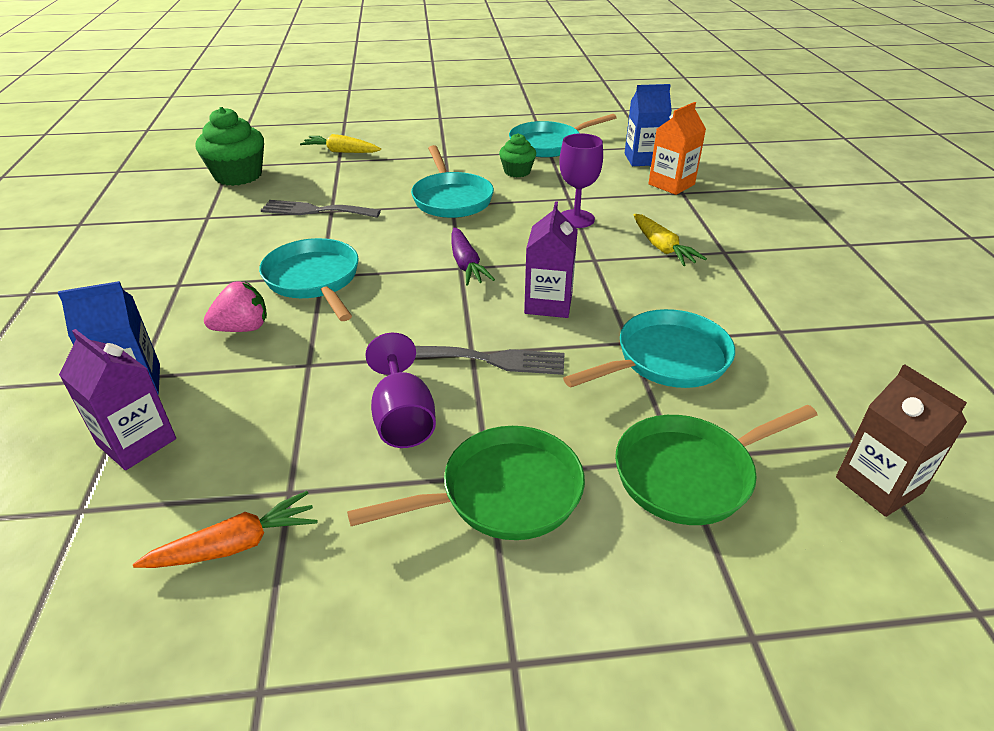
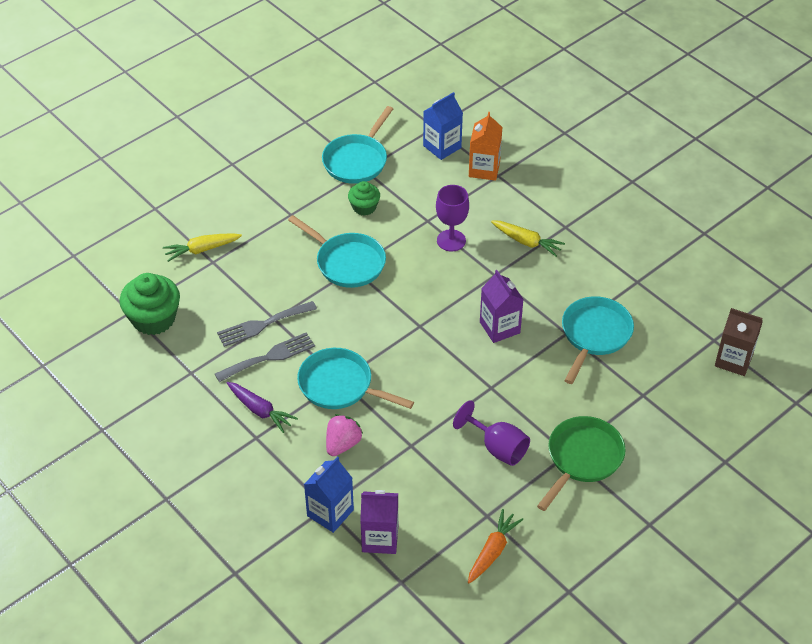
camera: 35 degrees left, 10 degrees up
(466, 264) = (421, 321): purple carrot -> purple carrot (260, 410)
(492, 360) = (506, 386): grey fork -> grey fork (269, 357)
(690, 473) = (653, 400): green pan -> none

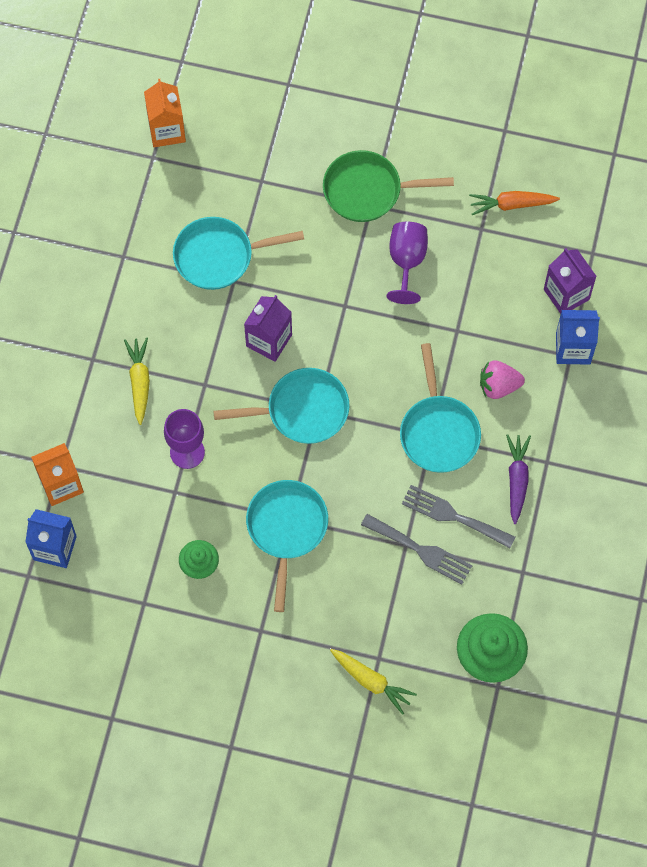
camera: 125 degrees left, 20 degrees up
(357, 160) = (136, 620): turquoise pan -> turquoise pan (302, 410)
(733, 360) = (167, 130): brown carton -> orange carton

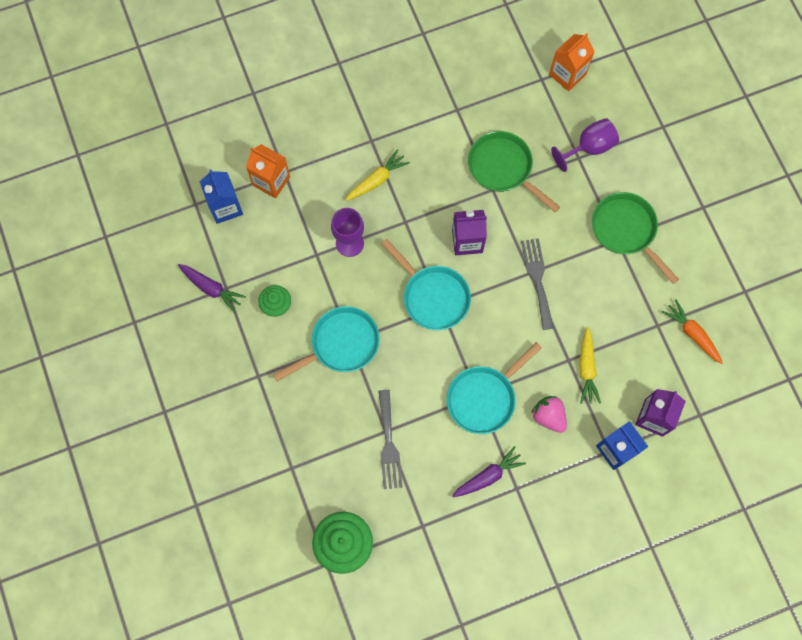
camera: 55 degrees right, 5 degrees up
(133, 617) = (211, 288): none -> purple carrot
(219, 256) = (503, 168): turquoise pan -> green pan
(371, 681) = (271, 474): yellow carrot -> yellow carrot (586, 368)
(407, 261) = (593, 291): purple goblet -> purple goblet (589, 147)
(453, 516) = (429, 449): grey fork -> grey fork (537, 279)

